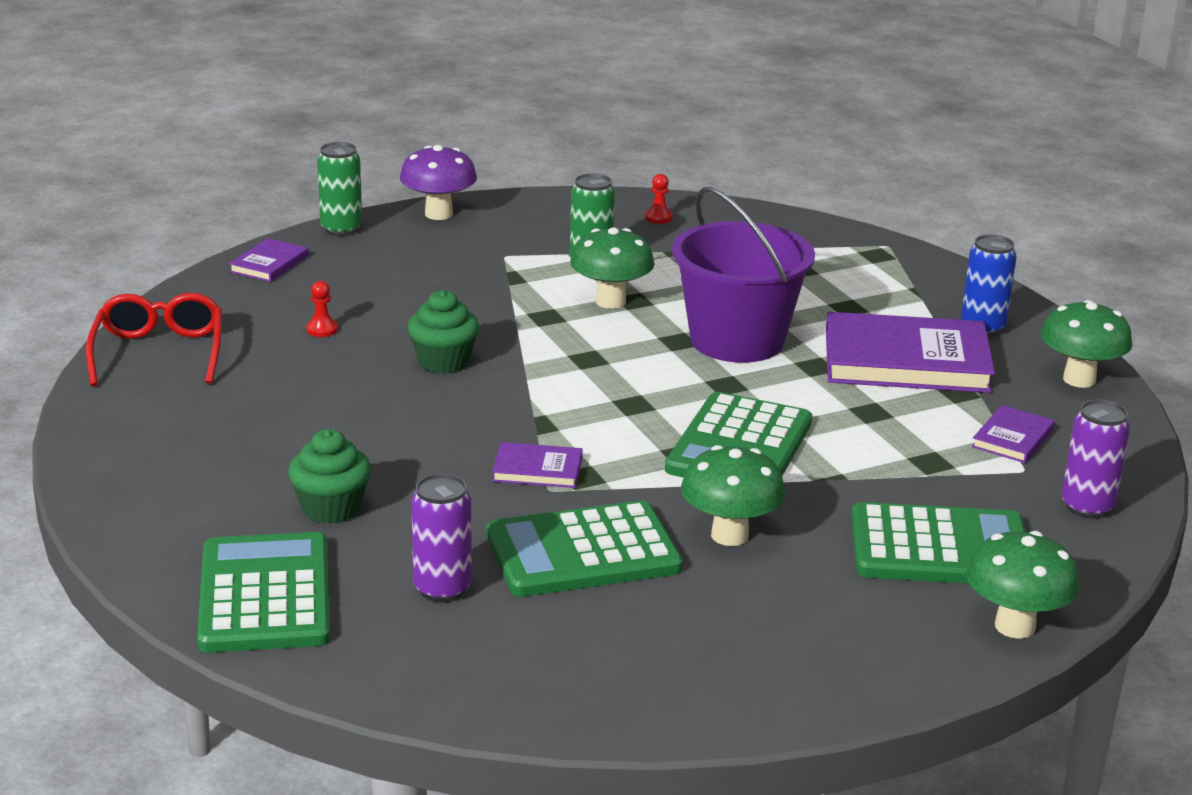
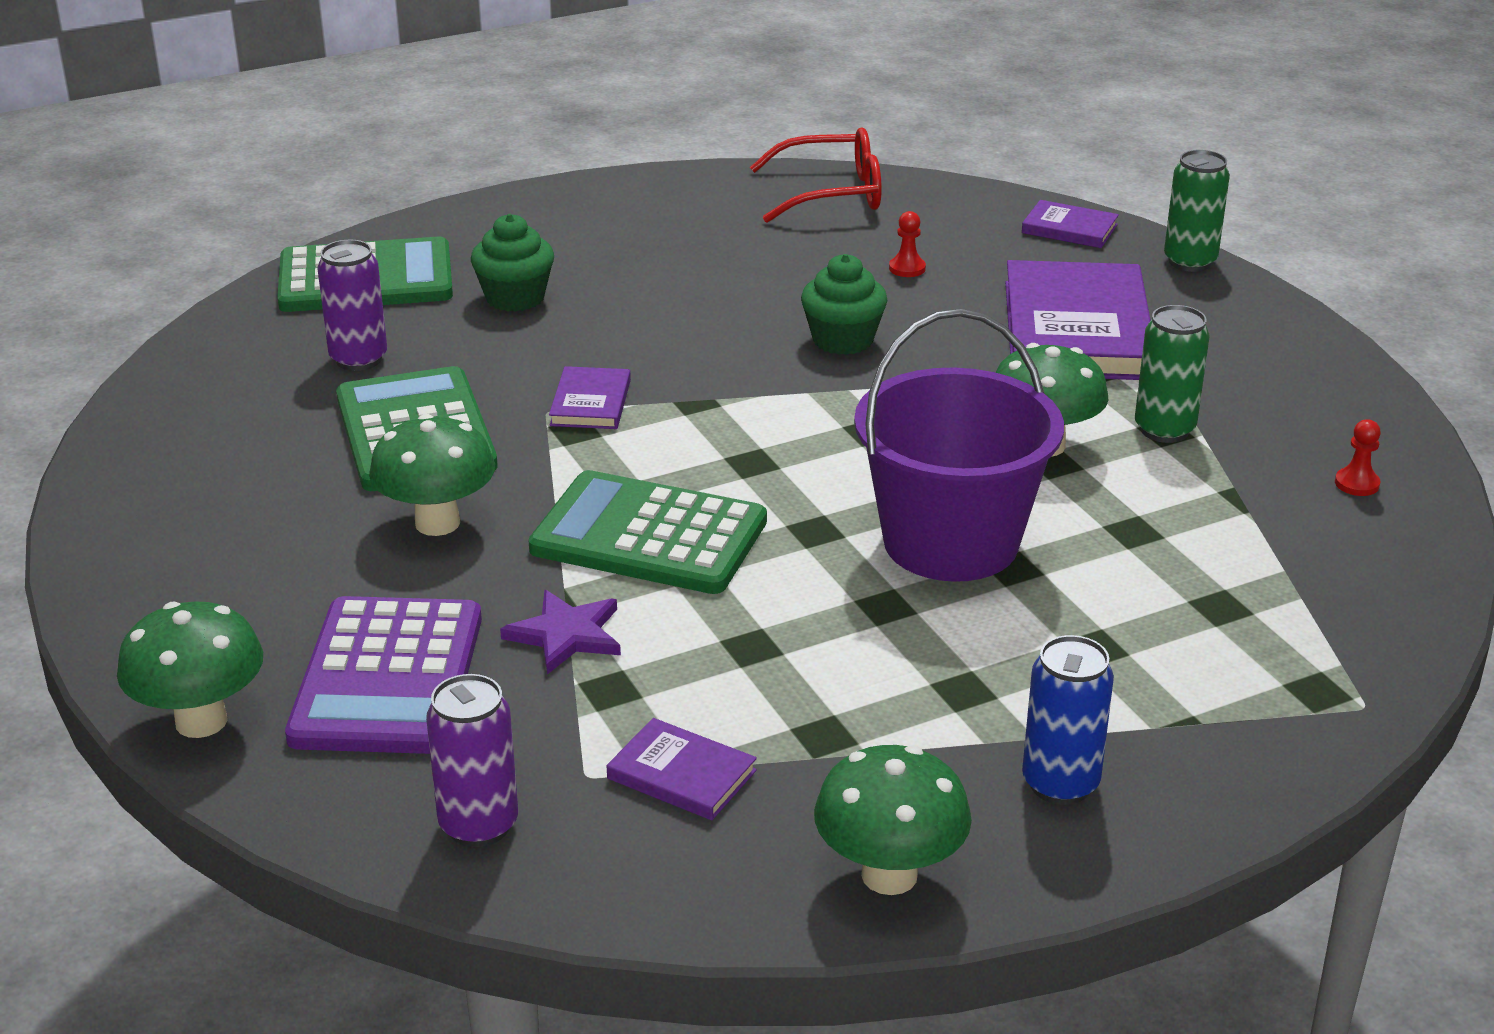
camera: 90 degrees right, 5 degrees up
(438, 214) = (1273, 319): purple mushroom -> none
(872, 478) = (566, 635): none -> purple star
(906, 361) = (918, 691): purple book -> purple book (1076, 330)
(940, 548) = (387, 677): green calculator -> purple calculator

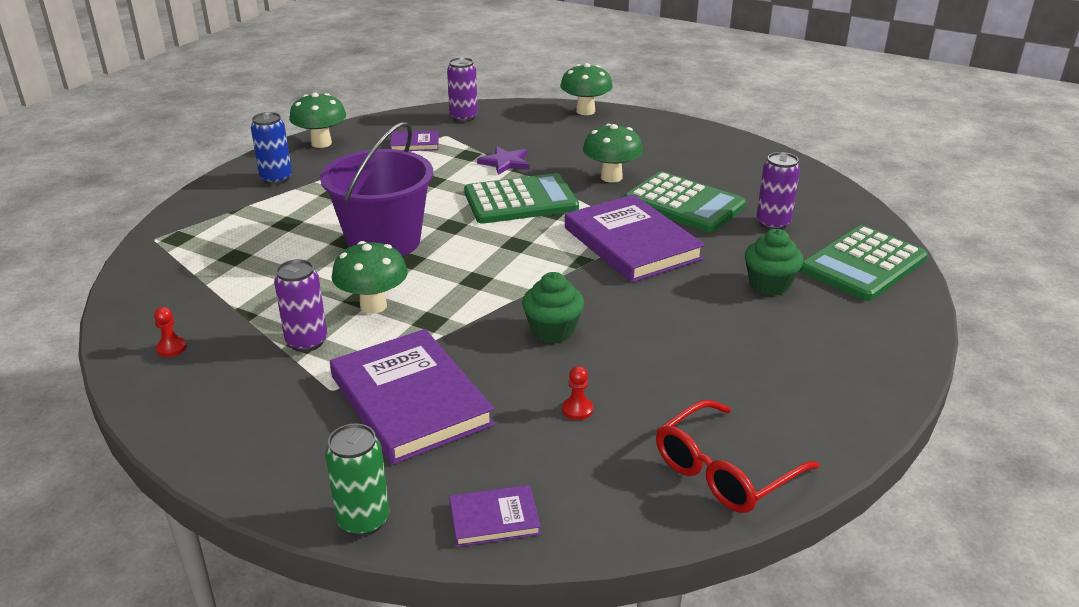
camera: 145 degrees right, 0 degrees up
(387, 677) = (547, 135): purple calculator -> none
(590, 403) = (632, 243): purple book -> purple book, size x2.14
(1164, 430) = (307, 342): green can -> purple can

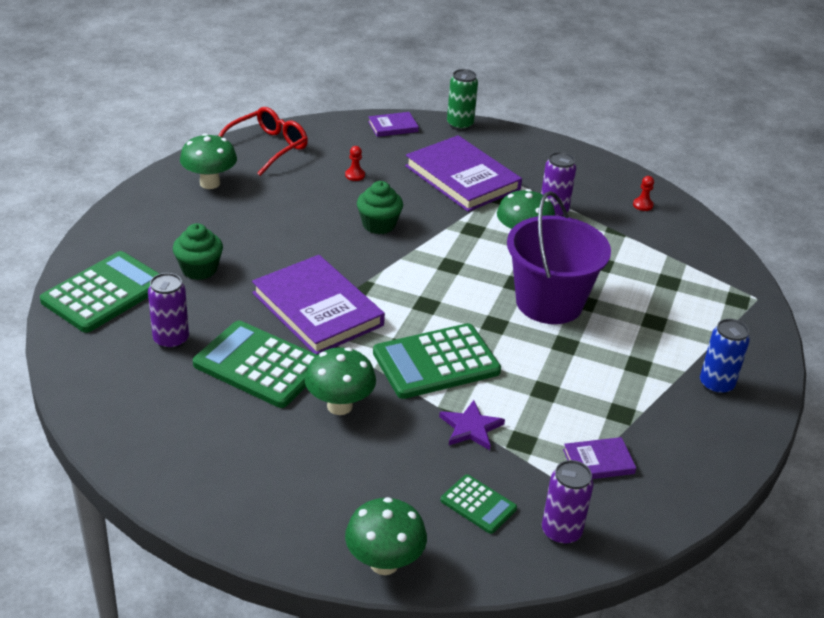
camera: 170 degrees right, 5 degrees up
(321, 143) = (716, 456): green mushroom -> green mushroom (210, 183)
(515, 129) = (478, 504): none -> green calculator

